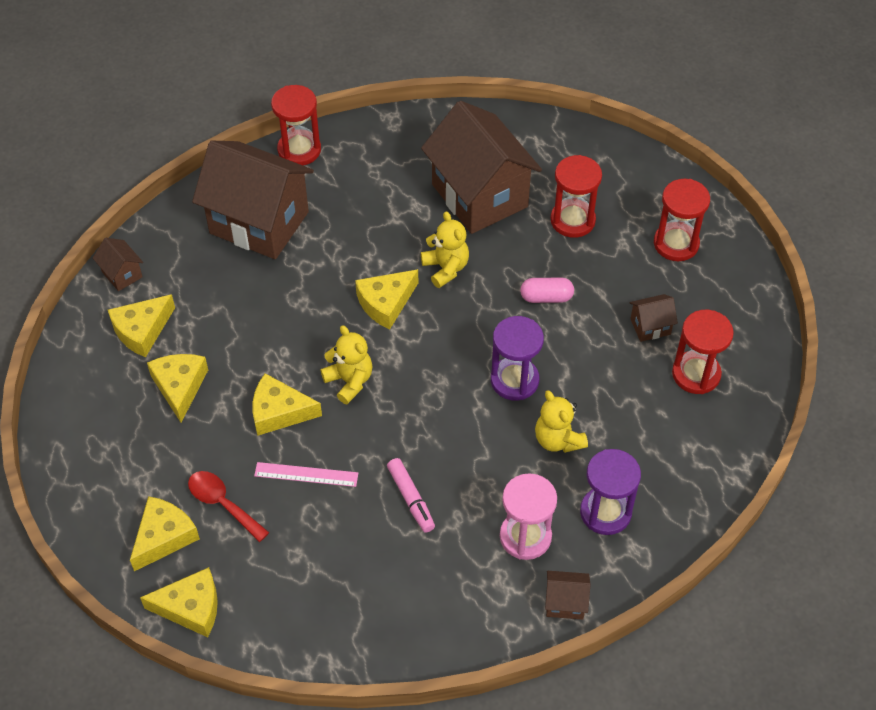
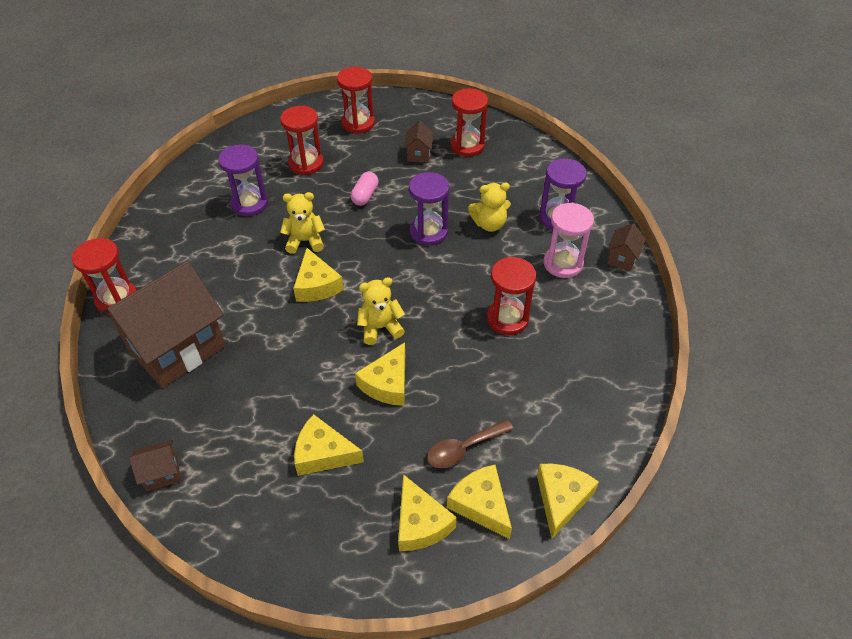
camera: 70 degrees left, 5 degrees down
(142, 330) = (241, 471): yellow cheese -> yellow cheese (420, 523)
(222, 503) = (463, 448): red spoon -> brown spoon
(306, 474) = (458, 380): pink ruler -> none
(411, 499) = (507, 319): pink marker -> red hourglass
(479, 196) = (249, 204): brown house -> purple hourglass

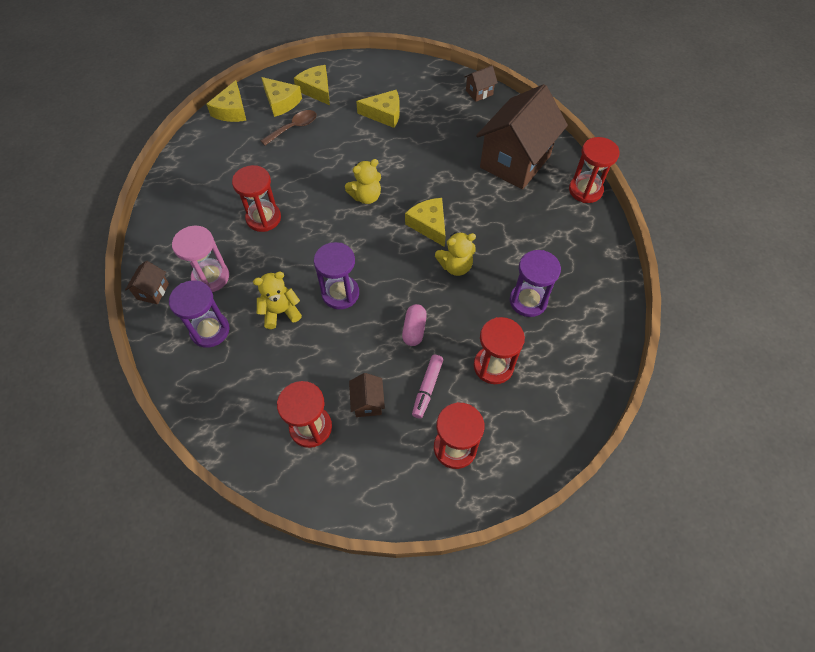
camera: 170 degrees right, 10 degrees up
(367, 157) = (427, 388): none -> pink marker
(387, 383) = (352, 159): yellow cheese -> none

